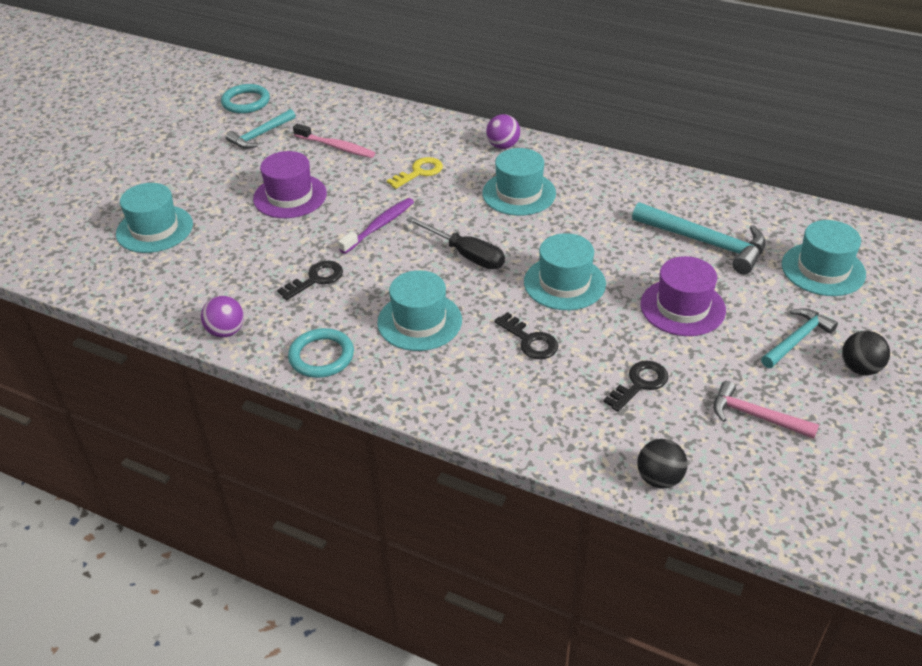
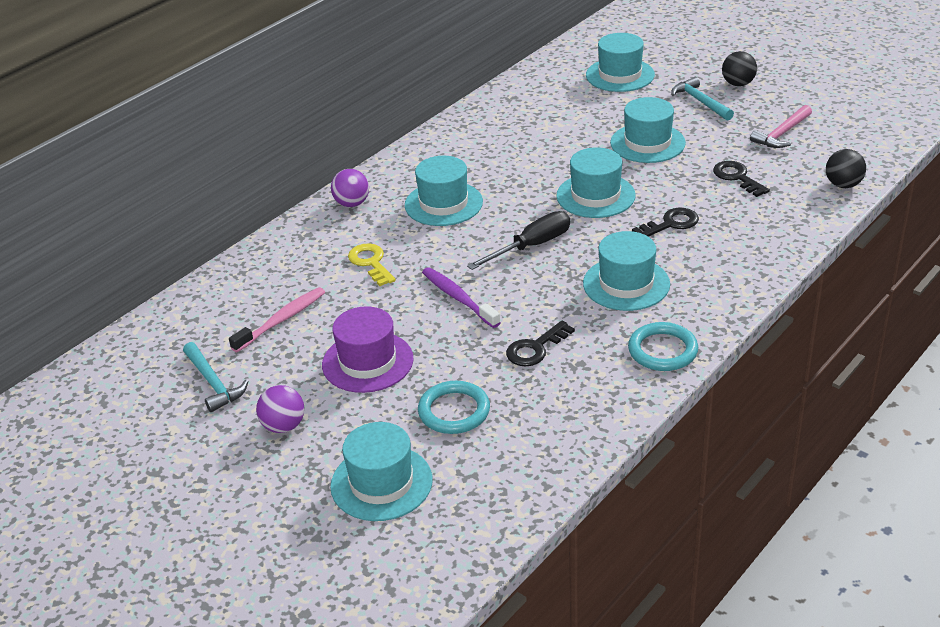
camera: 75 degrees left, 5 degrees down
(226, 331) = (605, 419): purple ball -> purple ball (283, 426)
(246, 102) = (118, 395): turquoise ring -> turquoise ring (454, 411)
(316, 279) = (535, 348): black key -> black key turned 105 degrees counterclockwise
(682, 307) = (647, 143): purple hat -> turquoise hat
(705, 242) = (565, 118): turquoise hammer -> none

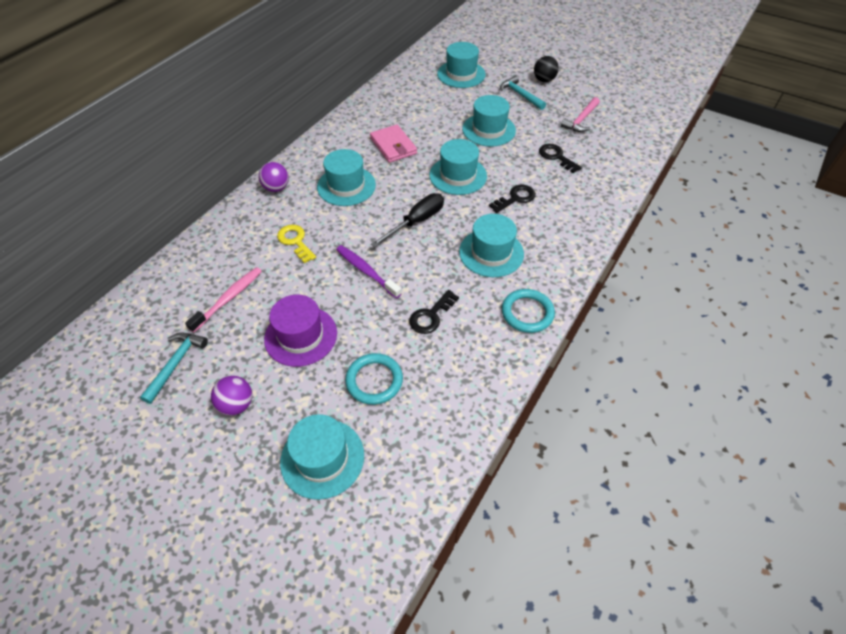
camera: 10 degrees left, 15 degrees up
(213, 383) = (176, 364): turquoise hammer -> turquoise hammer turned 120 degrees counterclockwise
(512, 159) = (393, 146): none -> pink wallet
(843, 185) = (631, 161): black ball -> none

